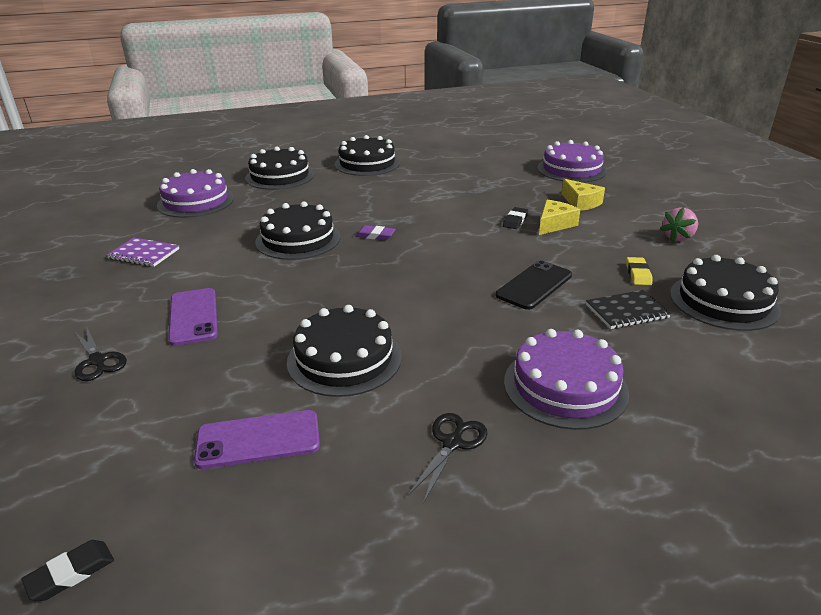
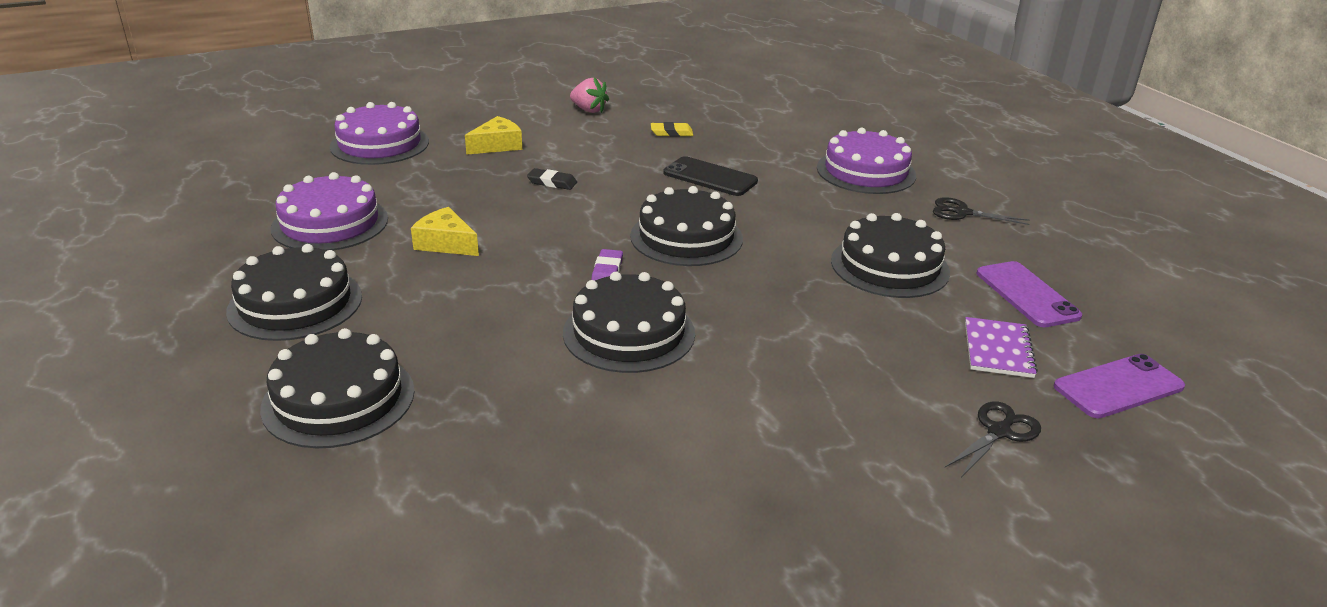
camera: 100 degrees left, 0 degrees up
(71, 573) = (1217, 350): black eraser -> none
(144, 254) = (714, 488): purple notebook -> purple notebook (998, 350)
(193, 316) = (869, 380): purple phone -> purple phone (1118, 387)
(196, 201) = (469, 488): purple cake -> purple cake (330, 223)
(554, 224) = (561, 162): yellow cheese -> yellow cheese (446, 243)
(627, 311) = (742, 143): black notebook -> none
(723, 301) = (710, 108): black cake -> black cake (686, 237)

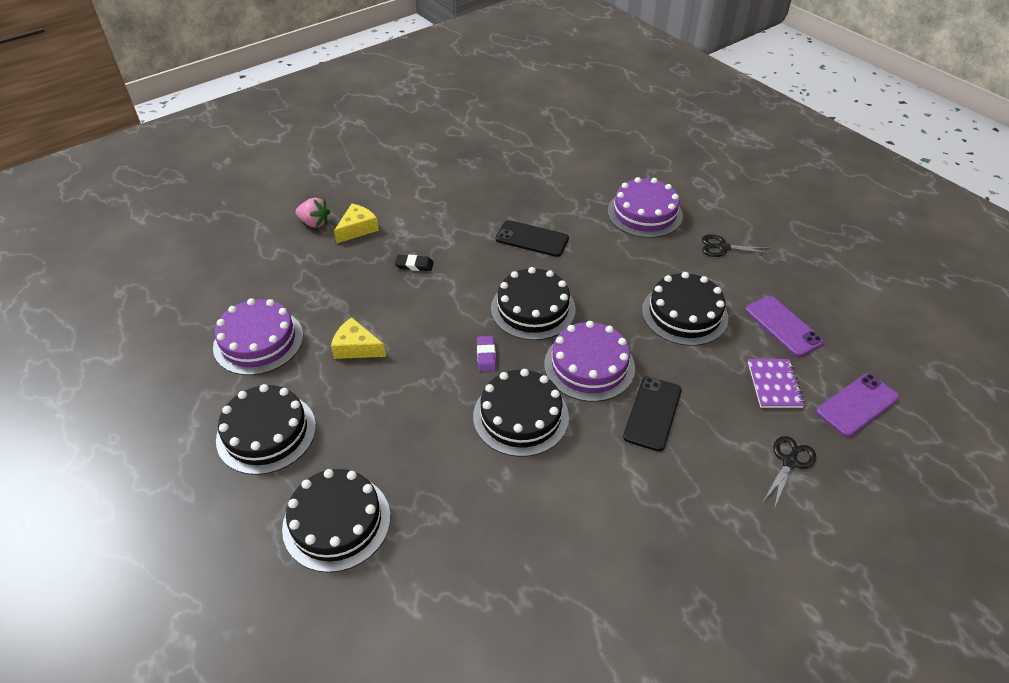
camera: 10 degrees left, 15 degrees up
(380, 144) = (262, 242): purple cake -> purple cake (589, 365)
(589, 110) = (416, 174): pink strawberry -> pink strawberry (314, 223)
(671, 133) = (488, 191): yellow eraser -> none
(812, 354) = (652, 413): none -> black phone

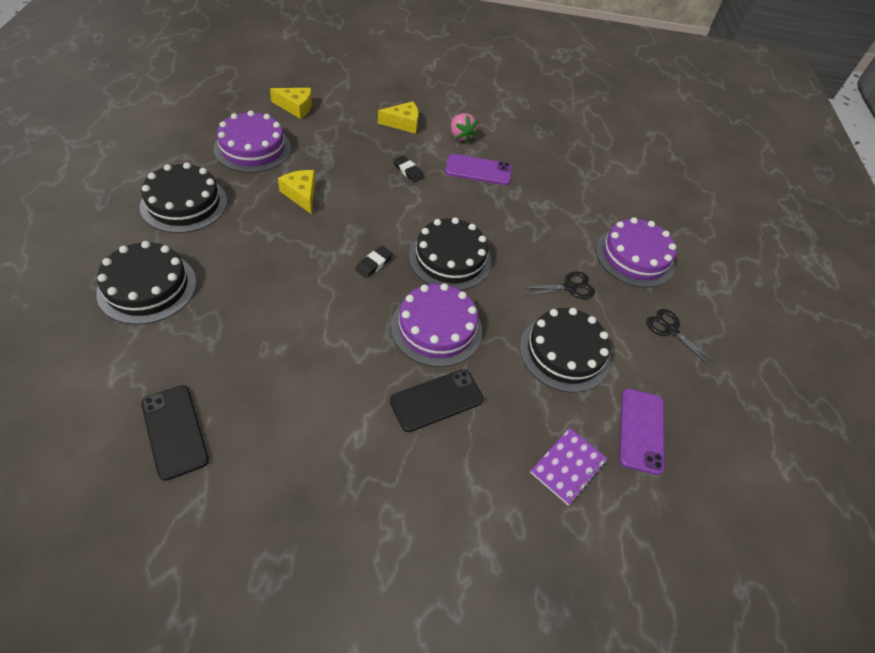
camera: 35 degrees right, 5 degrees up
(246, 279) = (296, 107): none -> yellow cheese
(314, 223) = (381, 102): pink strawberry -> pink strawberry (460, 136)
(486, 356) = (374, 264): purple eraser -> black eraser
(520, 416) = (341, 321): black cake -> none
(532, 239) = (516, 212): black phone -> black phone (175, 431)
(789, 462) = (496, 534): black scissors -> black scissors (569, 287)
(857, 405) = (623, 549): purple phone -> purple phone (478, 170)

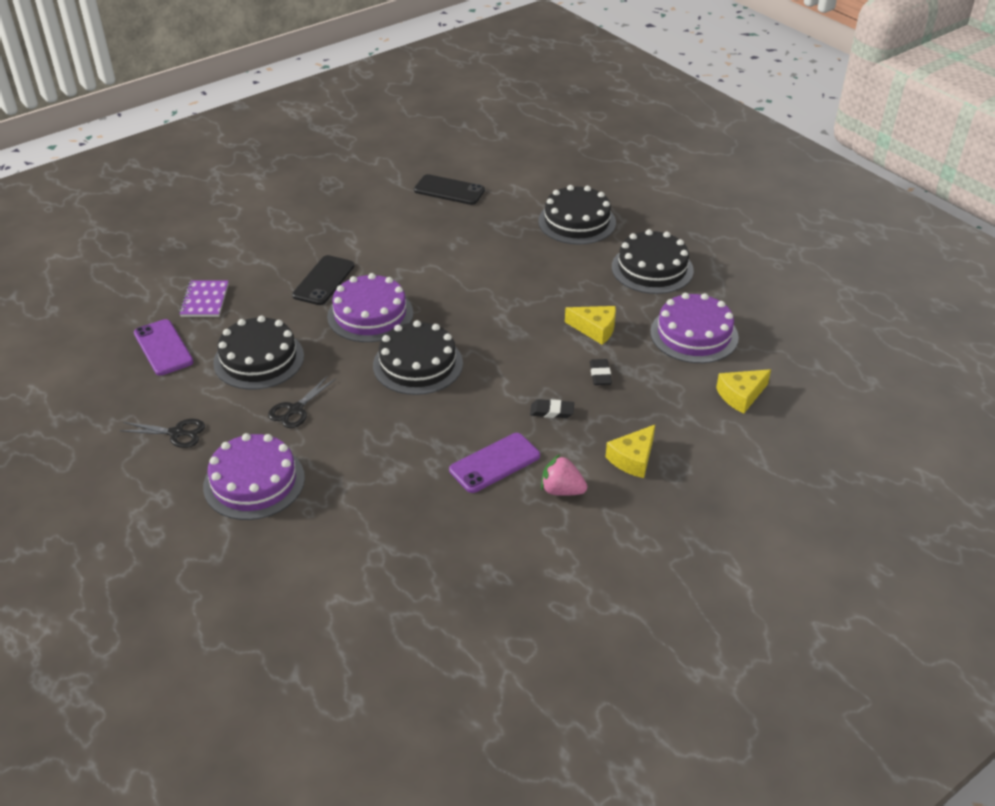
camera: 145 degrees right, 10 degrees down
(374, 264) = (468, 322): black eraser -> black eraser (600, 374)

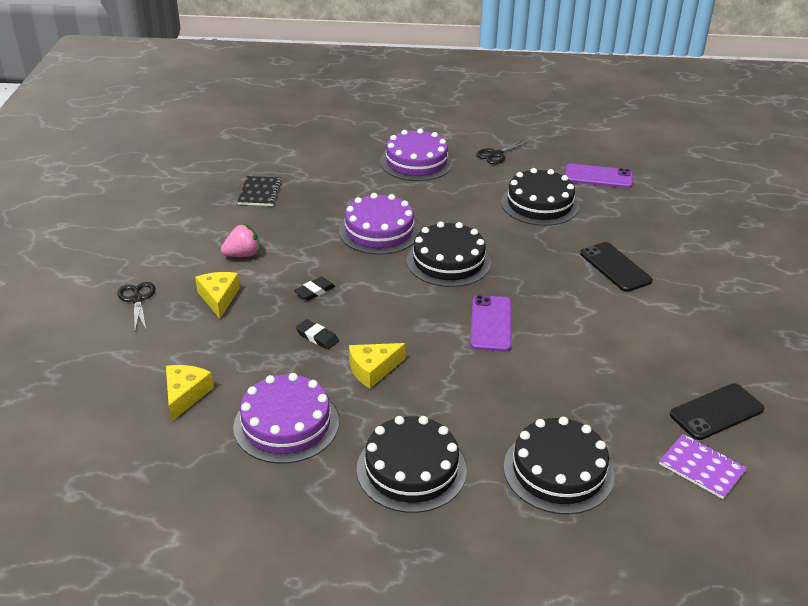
camera: 130 degrees right, 5 degrees down
(204, 300) = (644, 209): purple notebook -> purple notebook (701, 467)
(295, 410) = (464, 197): black scissors -> black scissors (137, 299)
(370, 314) = (539, 268): purple cake -> purple cake (379, 231)
(449, 560) = (260, 193): none -> black notebook
(494, 463) = (305, 243): purple phone -> purple phone (491, 323)

